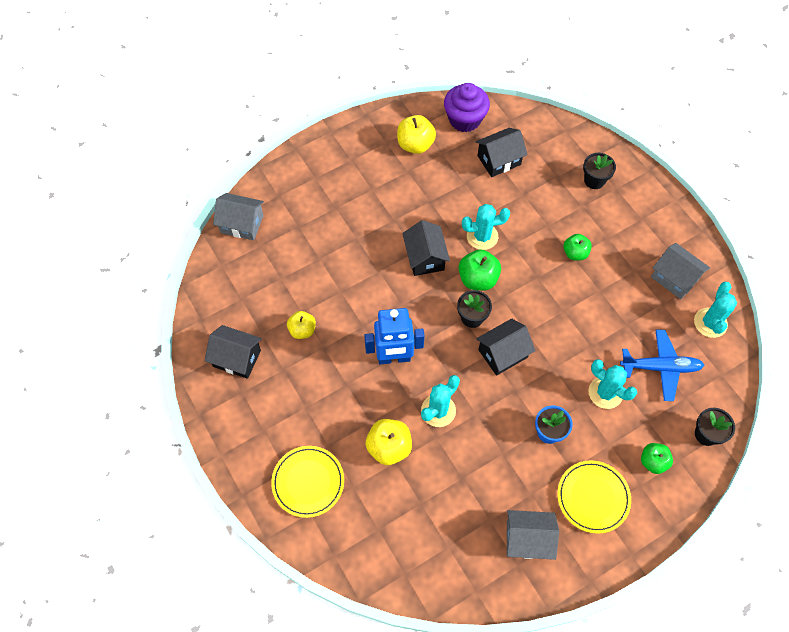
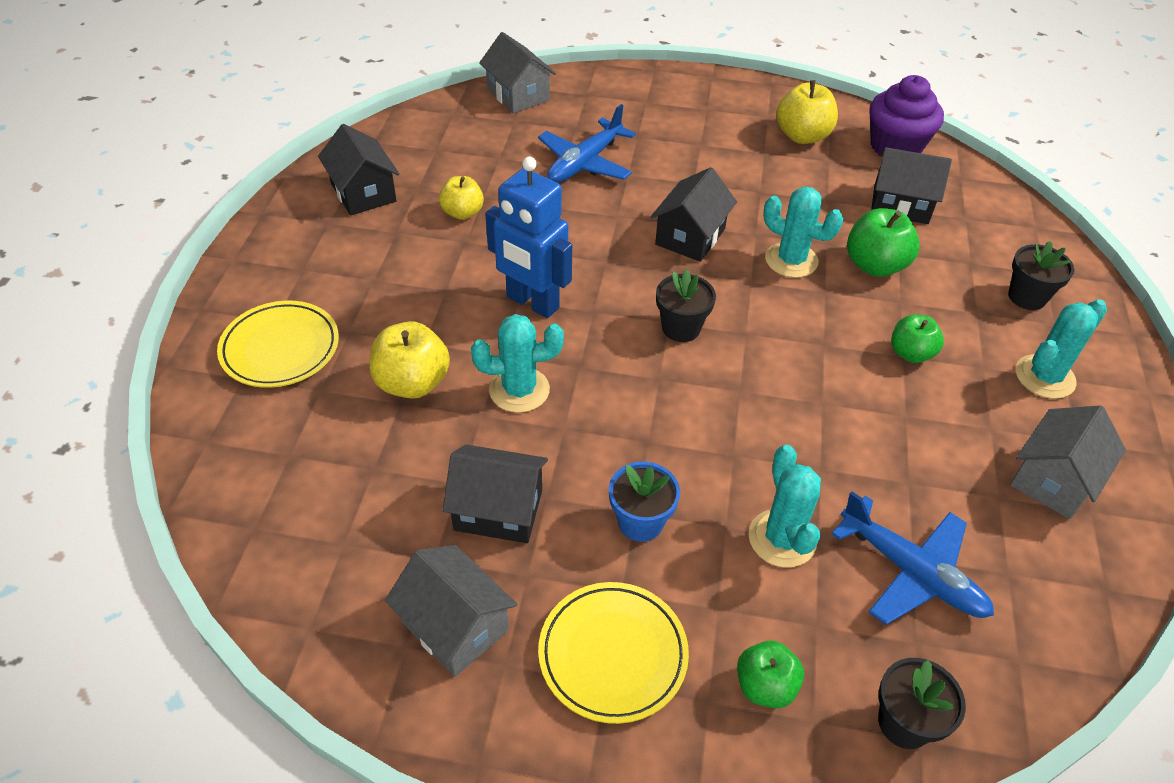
camera: 40 degrees right, 15 degrees down
(328, 247) = (585, 163): none -> blue plane
(478, 279) = (735, 296): green apple -> green apple (875, 265)
(503, 353) = (678, 390): black house -> black house (498, 510)
(674, 278) = (1053, 479): grey house -> grey house turned 45 degrees clockwise
(710, 323) = (1065, 576): turquoise cactus -> turquoise cactus (1044, 377)

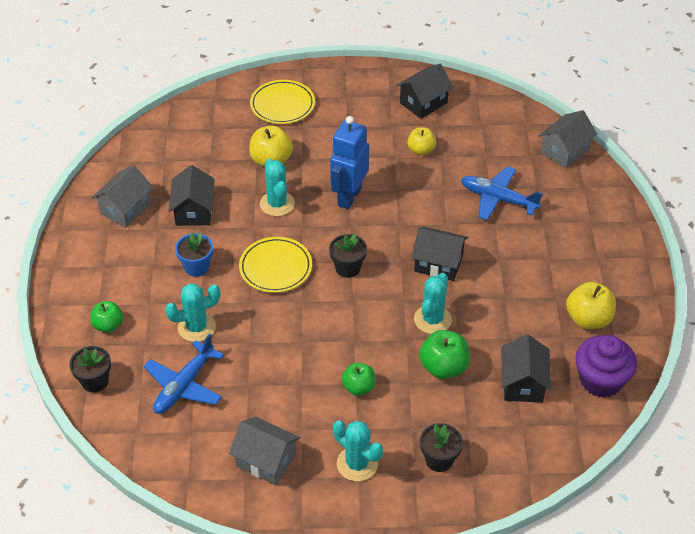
camera: 80 degrees right, 0 degrees up
(613, 654) = (118, 266): yellow plate -> yellow plate (275, 268)

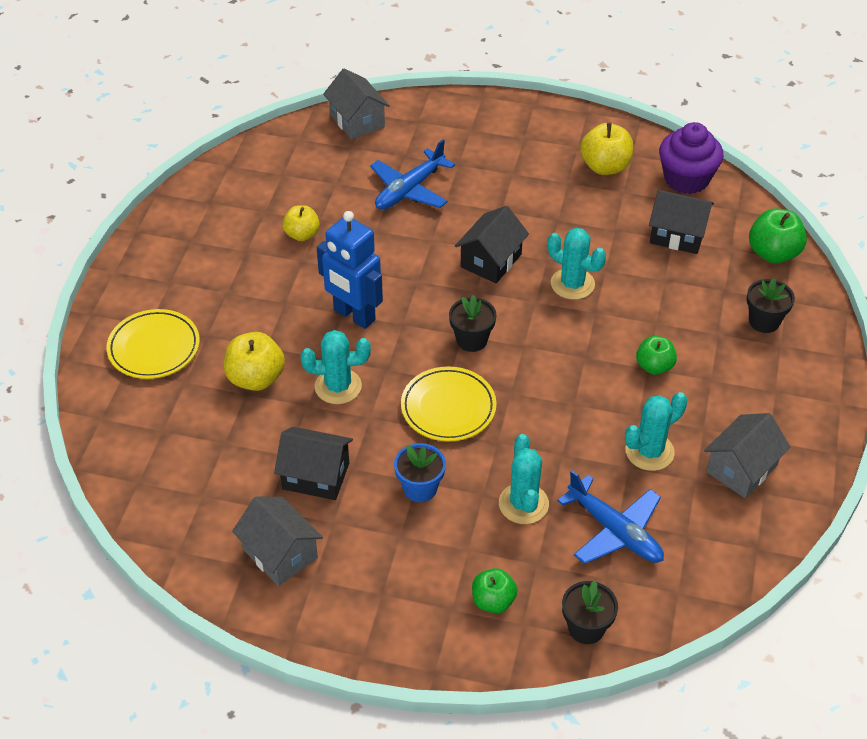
camera: 75 degrees left, 0 degrees up
(357, 464) = (759, 389): turquoise cactus -> turquoise cactus (649, 451)
(423, 103) = (220, 214): black house -> none
(443, 367) = (642, 290): green apple -> green apple (773, 253)

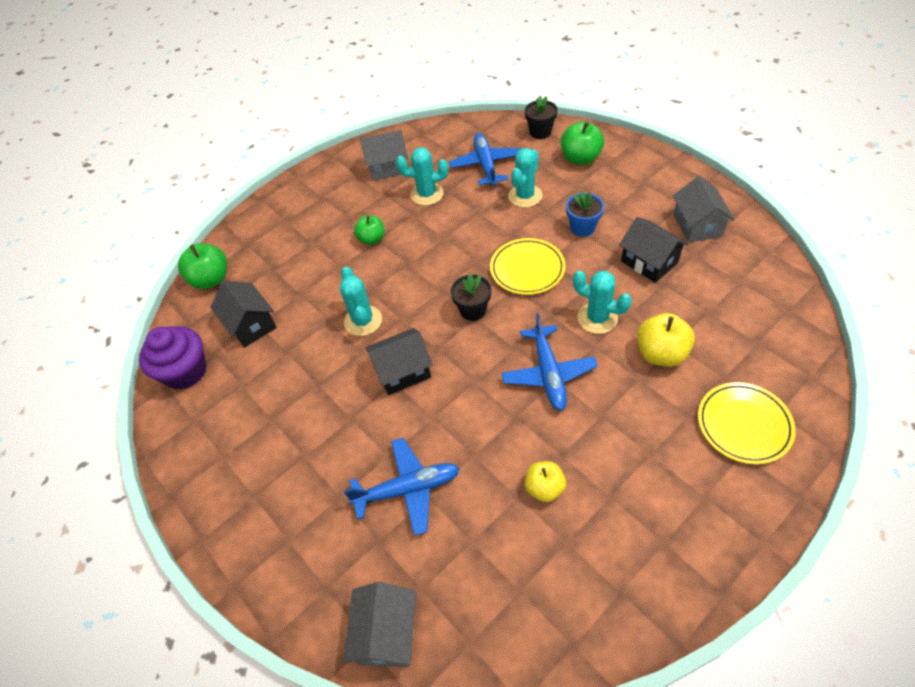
camera: 140 degrees left, 5 degrees up
(354, 315) = (548, 373): blue robot -> blue plane
(493, 601) = (580, 158): green apple -> green apple, size x1.50
(605, 167) = (226, 419): yellow apple -> none
(764, 321) = (276, 238): black flower pot -> none

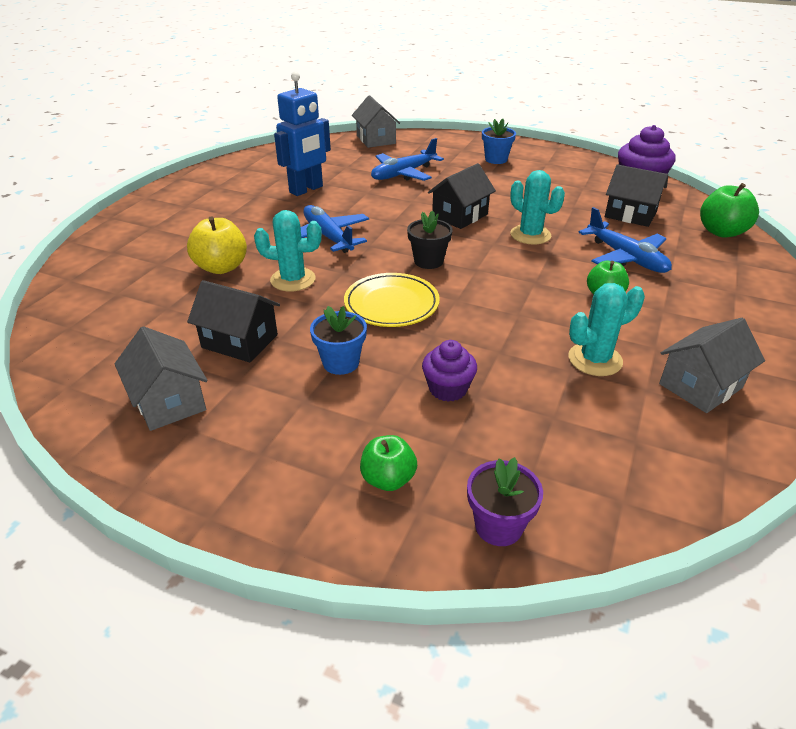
camera: 150 degrees right, 15 degrees down
(271, 489) = (496, 159): none -> blue flower pot
(485, 165) = (548, 426): blue plane -> blue plane (626, 257)
(525, 196) = (448, 389): turquoise cactus -> purple cupcake
(540, 132) = (498, 526): black flower pot -> purple flower pot
(544, 488) = (306, 189): yellow apple -> blue robot
(580, 158) = (388, 479): green apple -> green apple, size x0.67
(743, 425) = (146, 241): yellow plate -> none

